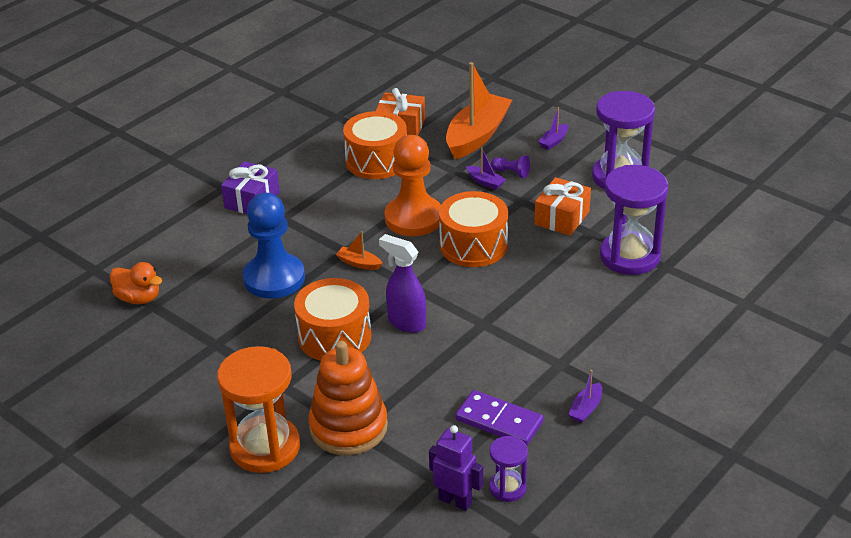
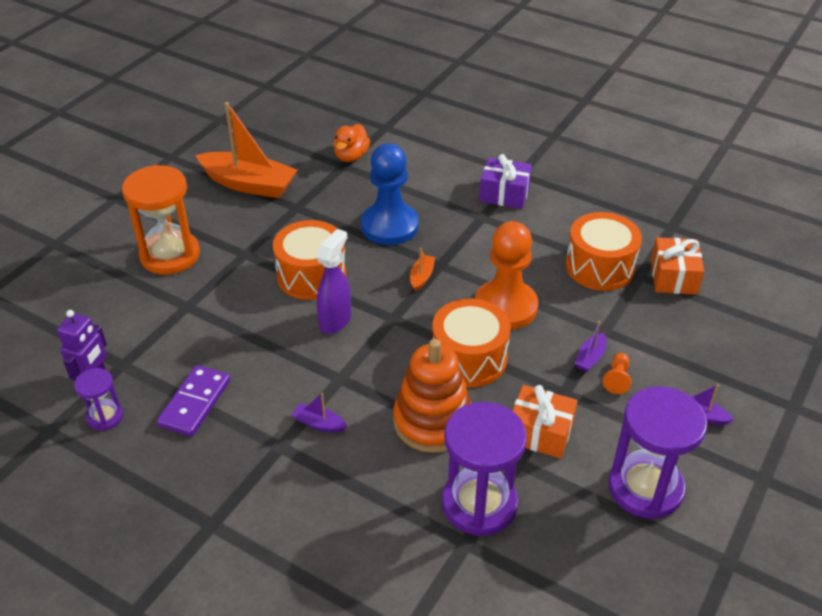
camera: 80 degrees right, 5 degrees up
(348, 427) = (191, 300): orange stacking toy -> orange stacking toy (433, 421)
(477, 136) = (682, 342): orange boat -> orange boat (249, 184)
(511, 173) = (617, 379): purple pawn -> orange pawn
(586, 409) = (210, 472): purple boat -> purple boat (319, 424)

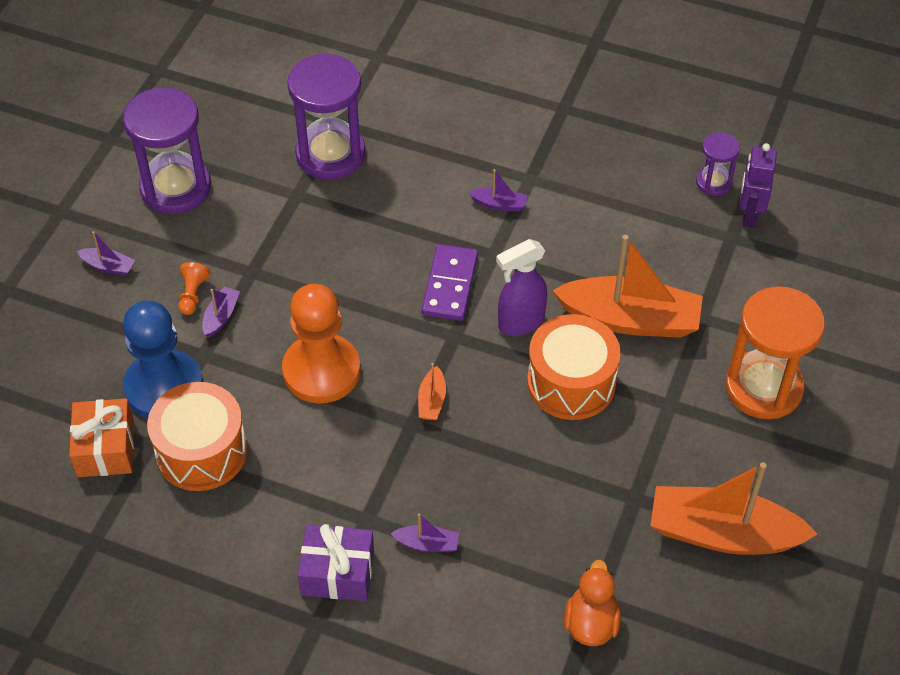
camera: 170 degrees right, 10 degrees up
(195, 403) = (632, 207): purple domino -> purple domino (450, 285)
(245, 312) = (630, 319): none -> orange boat
(335, 321) = (520, 322): purple spray bottle -> purple spray bottle turned 45 degrees clockwise
(389, 226) = (493, 481): blue pawn -> blue pawn (164, 387)
(433, 421) = (386, 222): orange stacking toy -> none
(443, 201) = (427, 544): none -> purple boat
(469, 358) = (357, 296): orange drum -> none
(540, 432) = (276, 225): orange gift -> none

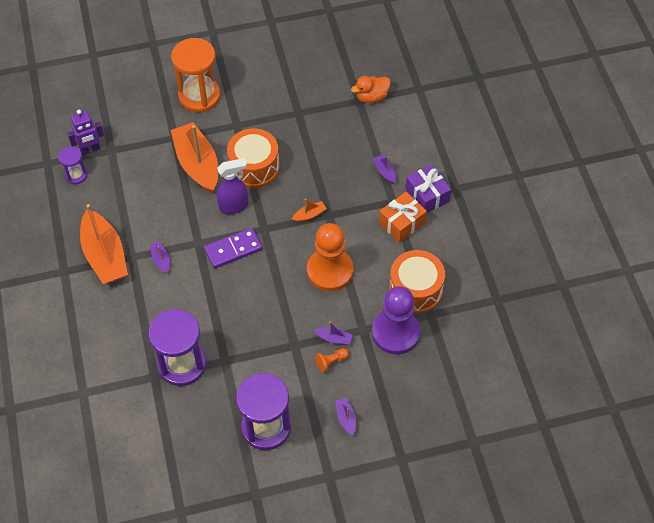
camera: 125 degrees left, 5 degrees up
(106, 448) = (449, 332): orange gift -> orange gift (401, 223)
(164, 387) = (395, 332): blue pawn -> purple pawn
(221, 316) = (334, 338): purple boat -> purple boat turned 150 degrees counterclockwise
(520, 322) = (234, 206): purple spray bottle -> purple spray bottle turned 45 degrees counterclockwise
(723, 534) = (291, 75): orange boat -> orange boat (105, 255)

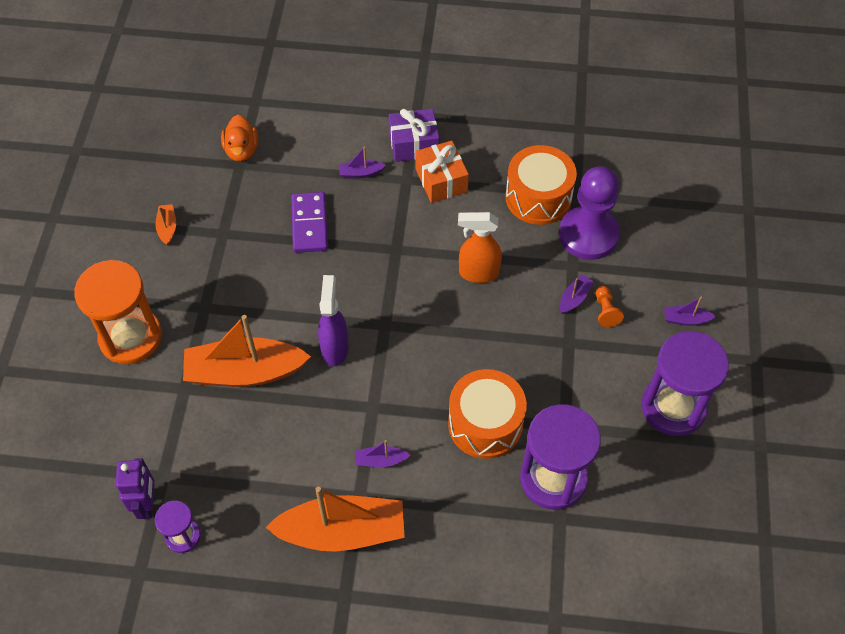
camera: 70 degrees left, 0 degrees up
(233, 249) = (401, 368): purple domino -> purple domino (309, 224)
(254, 167) = (284, 307): orange drum -> orange drum (485, 424)
(309, 215) = (387, 269): orange boat -> orange boat (167, 228)
(330, 271) = (478, 273): orange pawn -> orange spray bottle

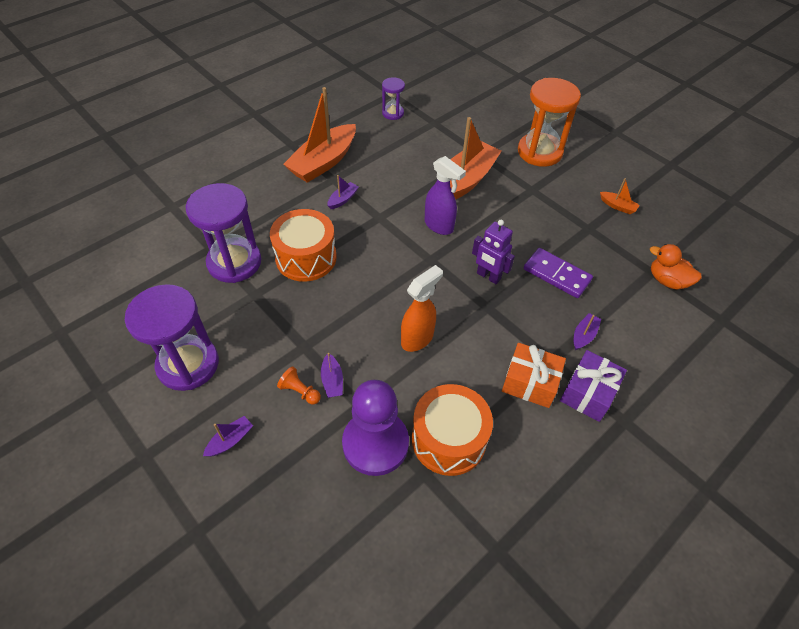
camera: 130 degrees right, 5 degrees down
(147, 504) = (424, 111): purple robot -> purple robot (488, 276)

